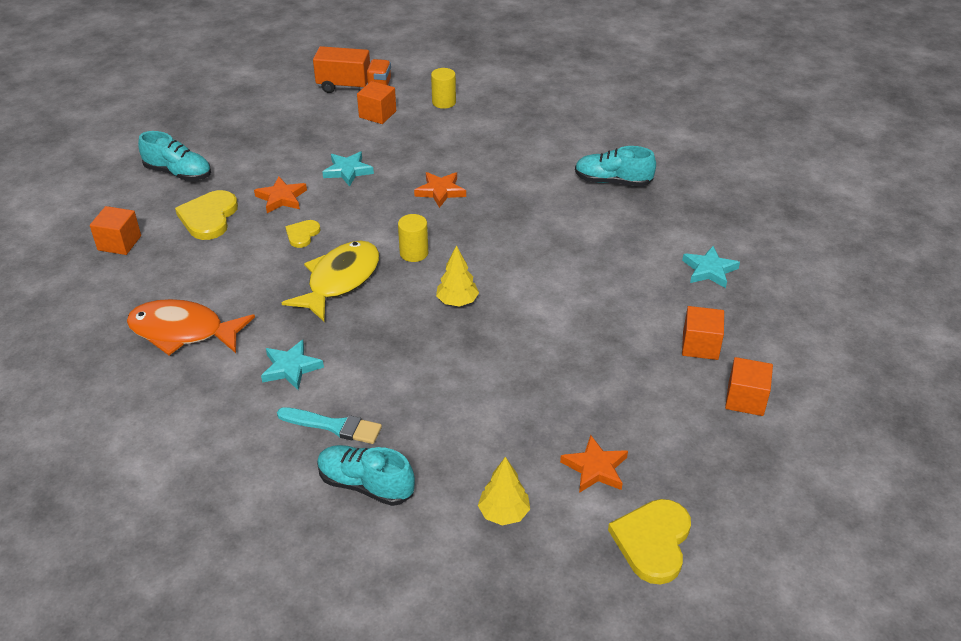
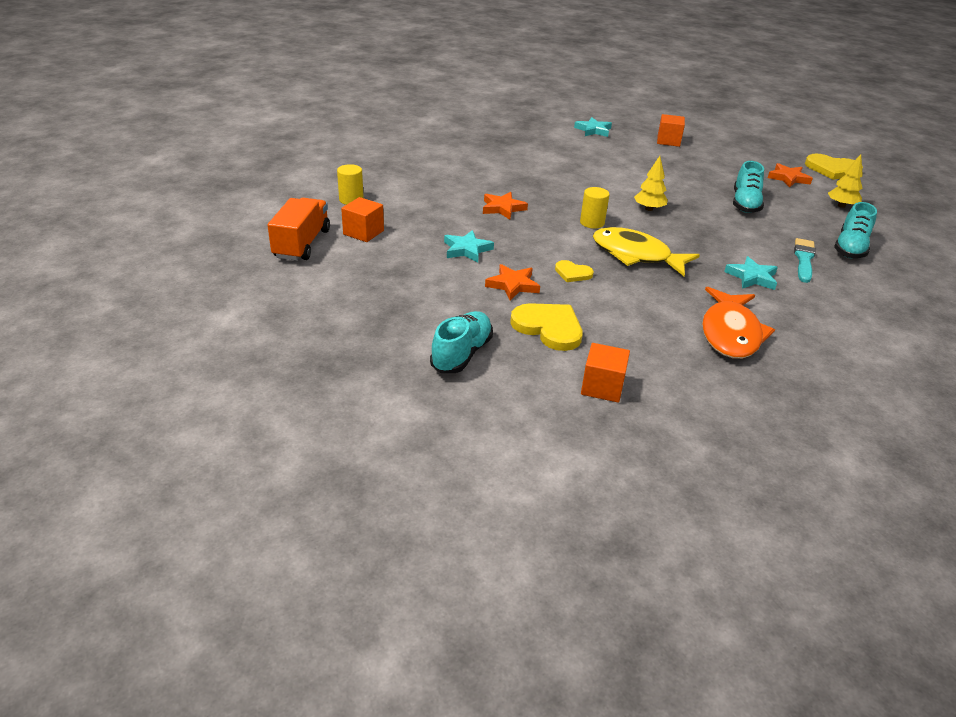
camera: 90 degrees left, 5 degrees down
(209, 217) = (548, 328): yellow heart -> yellow heart turned 150 degrees counterclockwise
(613, 181) = (491, 146): turquoise shoe -> turquoise shoe (745, 204)
(745, 399) = (710, 136): orange cube -> none

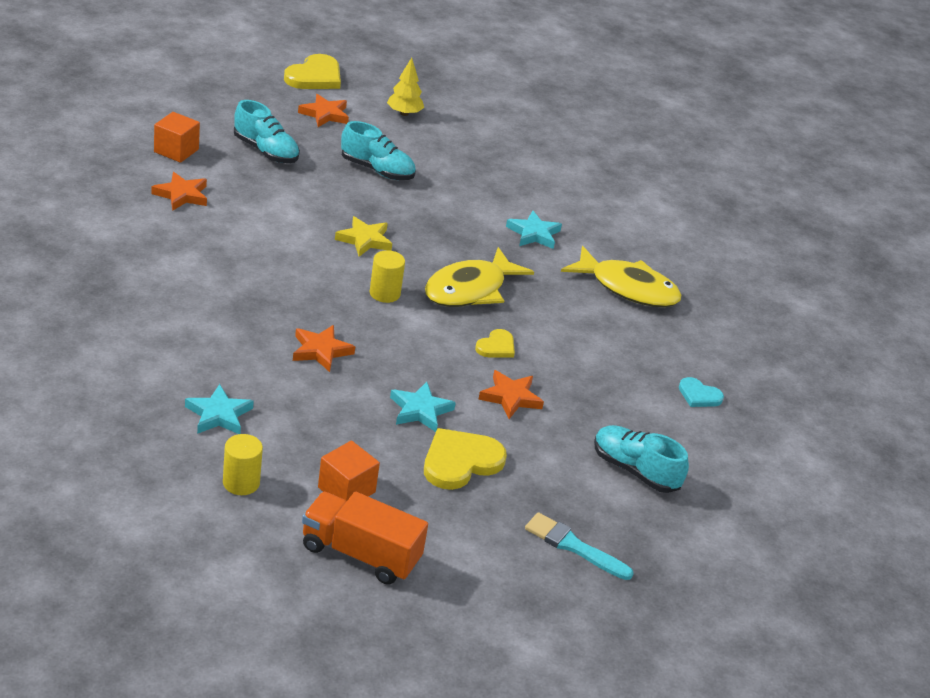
camera: 80 degrees left, 0 degrees up
(548, 328) = (599, 397): yellow heart -> yellow heart (460, 461)
(593, 130) = (105, 196): turquoise star -> turquoise star (218, 415)
(602, 387) = (699, 395): orange cube -> turquoise heart
(622, 148) = (182, 195): none -> orange star
(649, 209) = (364, 240): yellow tree -> yellow star
(730, 333) = (628, 288): orange fish -> yellow fish
(804, 259) = (508, 188): turquoise brush -> turquoise brush (573, 546)
(850, 248) = (494, 151): turquoise shoe -> turquoise shoe (266, 151)

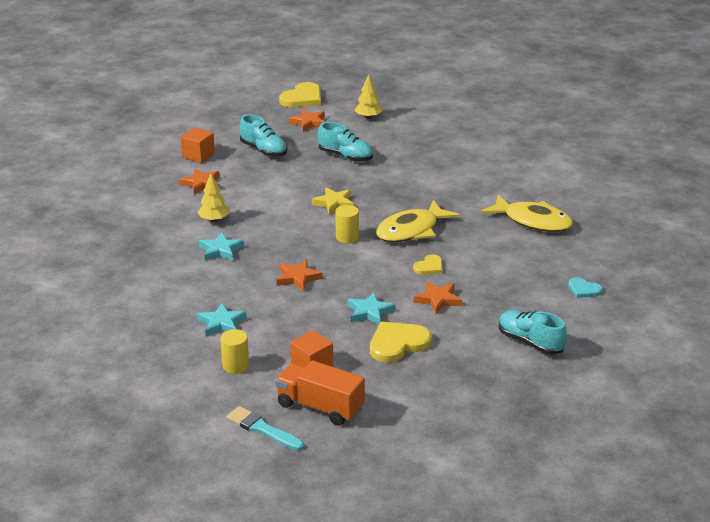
camera: 10 degrees right, 5 degrees down
(201, 252) = (214, 220): none -> yellow tree
(534, 234) = (462, 190): turquoise star -> turquoise star (220, 250)
(573, 546) = (480, 394): turquoise brush -> turquoise brush (262, 429)

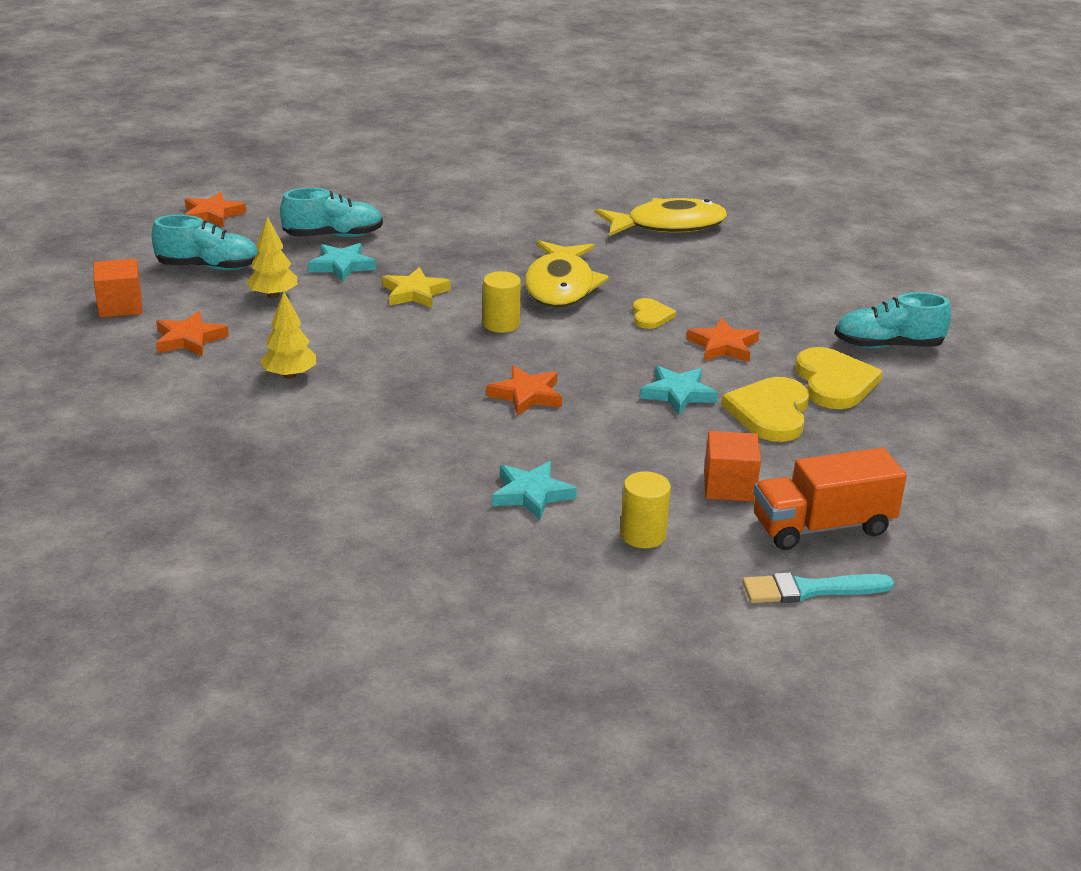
camera: 45 degrees left, 0 degrees up
(220, 250) = (367, 408): turquoise star -> turquoise star (342, 266)
(302, 98) = (152, 189): yellow heart -> yellow heart (834, 382)
(368, 117) = (282, 183): yellow tree -> yellow tree (273, 295)
(583, 289) = (837, 272): turquoise heart -> none

